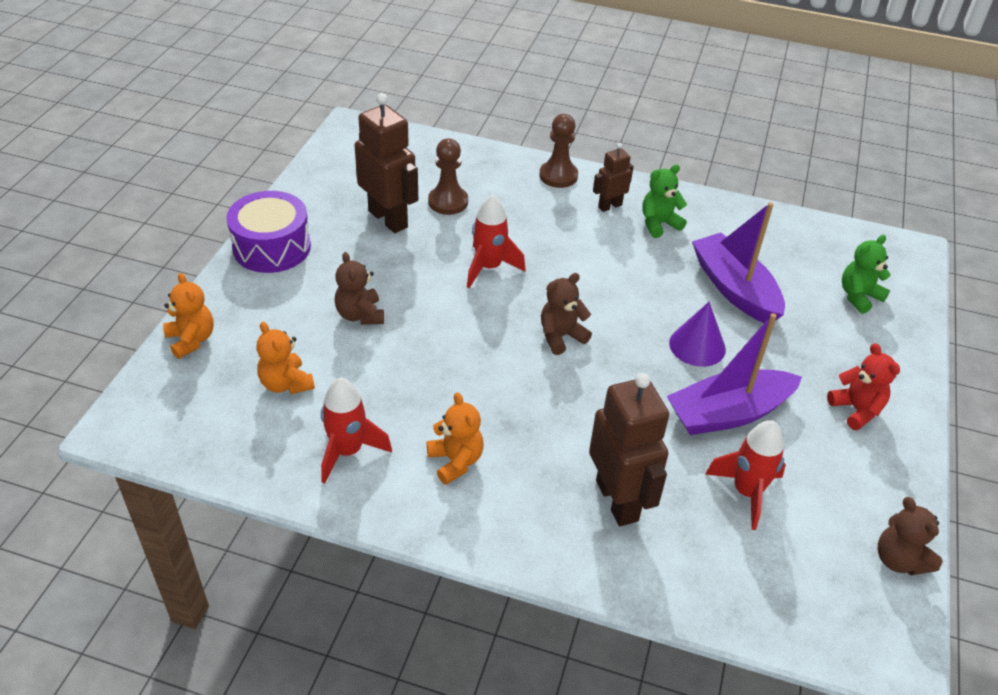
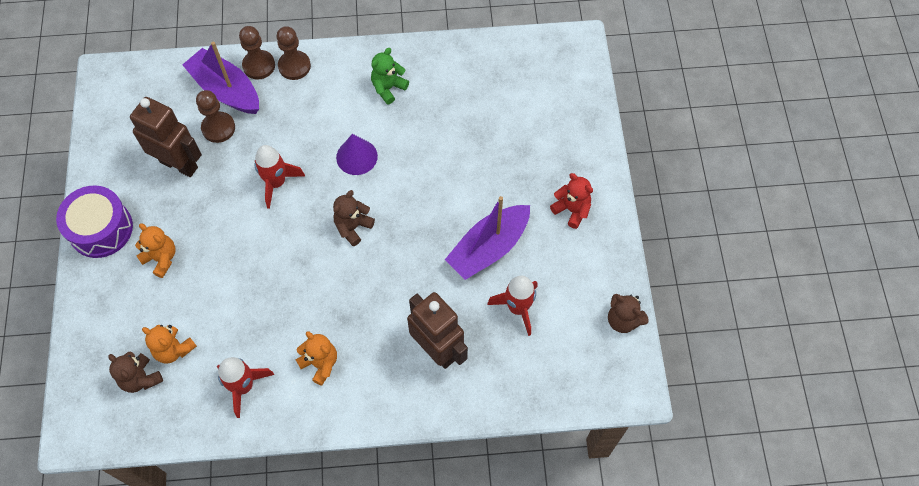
camera: 20 degrees left, 20 degrees up
(191, 340) = (84, 340): orange teddy bear -> orange teddy bear (161, 258)
(360, 315) = (199, 266): brown teddy bear -> brown teddy bear (141, 378)
(519, 165) = (259, 66): none -> brown pawn
(609, 206) = (345, 83): brown robot -> none
(697, 346) = (451, 197): purple cone -> purple cone (356, 156)
(734, 289) = (462, 132): purple boat -> purple boat (226, 90)
(858, 296) = (551, 104): green teddy bear -> none

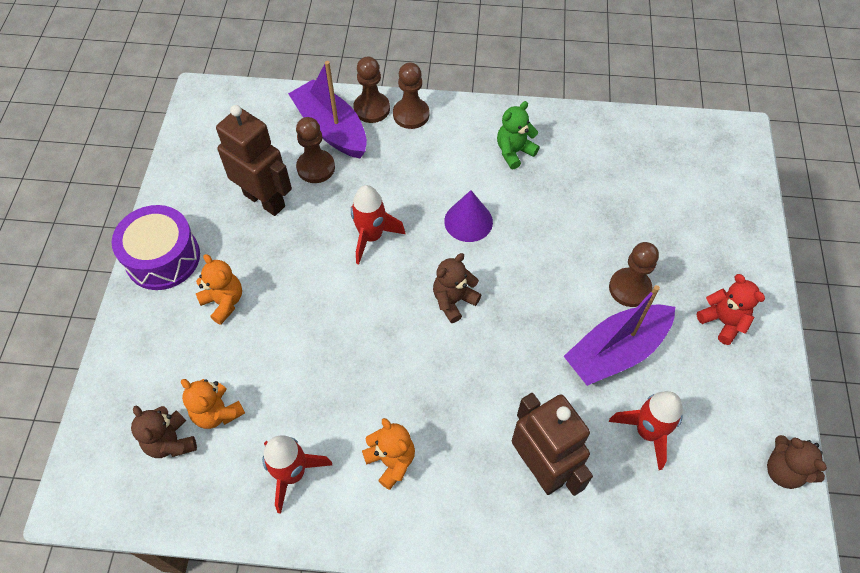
camera: 10 degrees right, 5 degrees down
(495, 194) = (629, 288): none -> brown pawn

